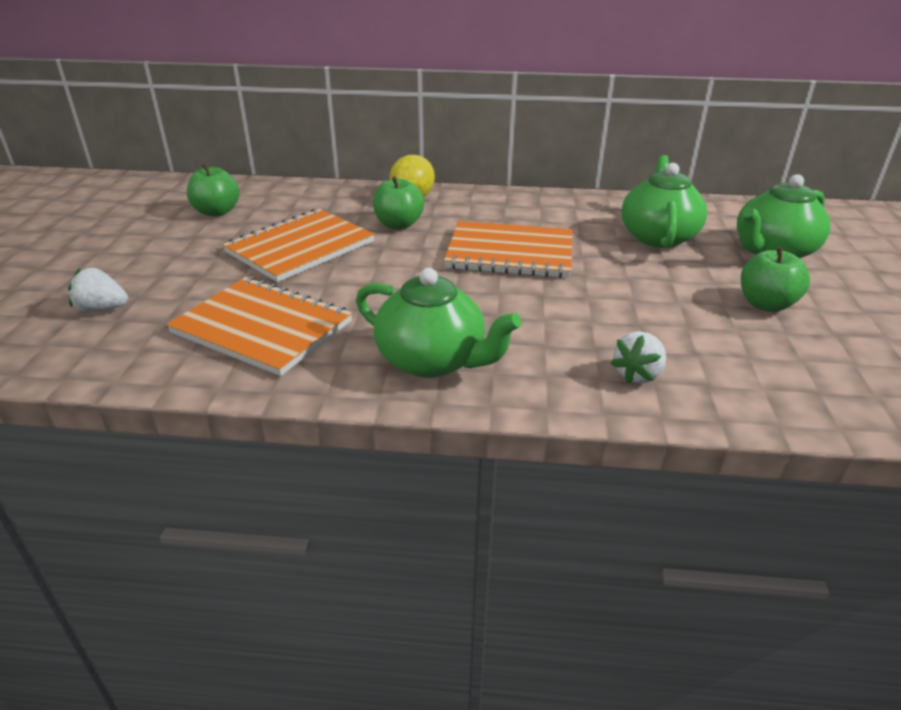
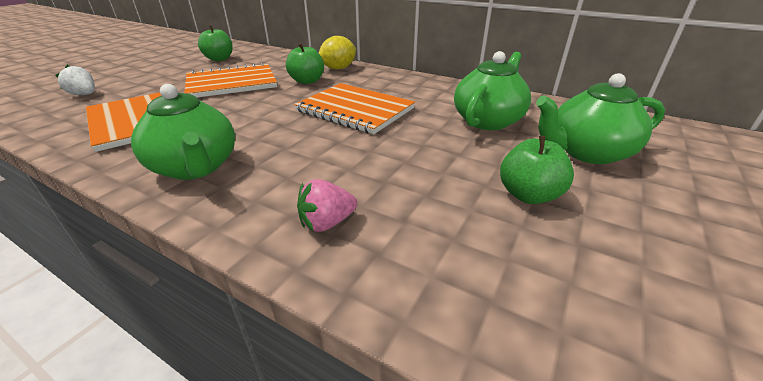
camera: 25 degrees right, 0 degrees up
(637, 374) = (327, 223): white strawberry -> pink strawberry

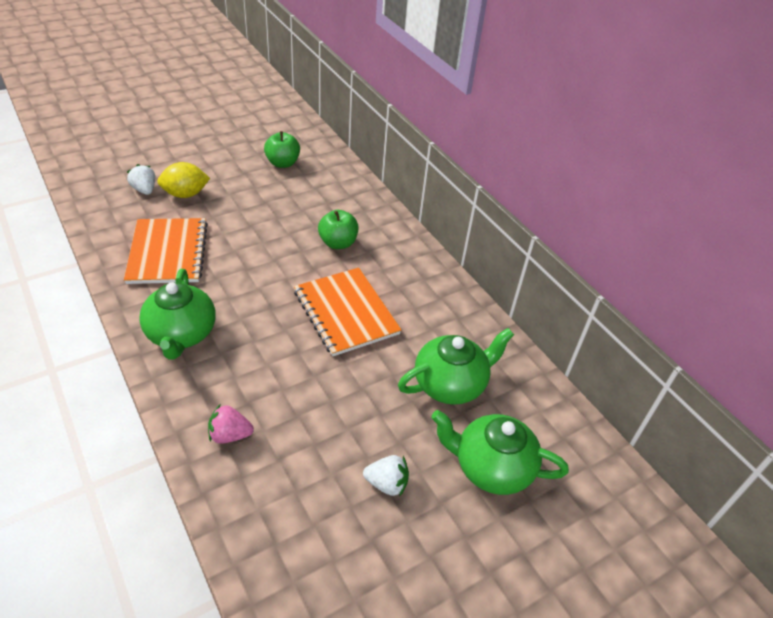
camera: 25 degrees right, 10 degrees up
(231, 83) = (268, 218): orange notebook -> none
(338, 68) = (385, 230): yellow lemon -> yellow lemon (185, 194)
(528, 195) = (387, 484): green apple -> white strawberry

